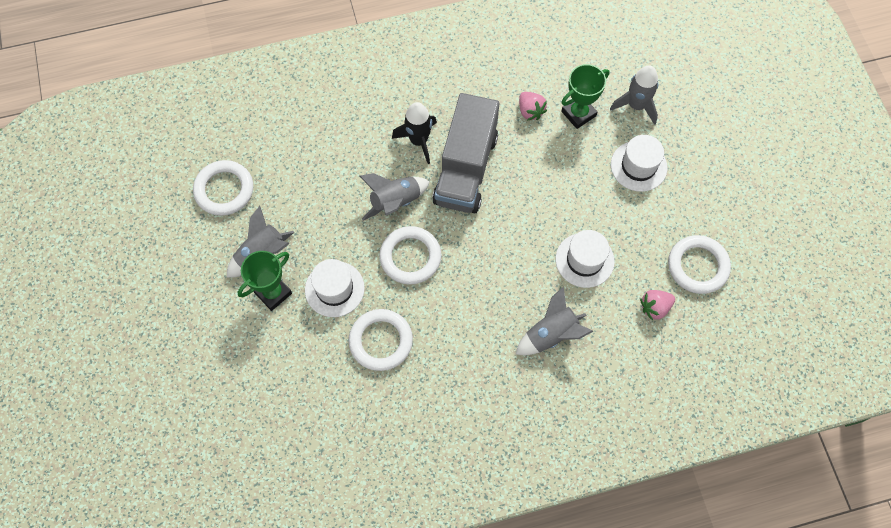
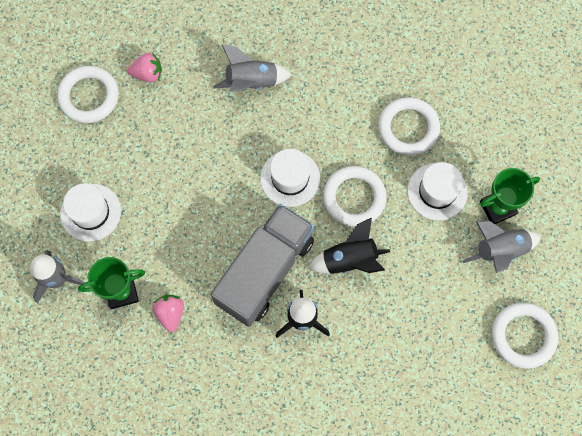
camera: 160 degrees left, 5 degrees up
(395, 202) = (349, 260): grey rocket -> black rocket
(584, 260) = (190, 138): white hat -> white hat (290, 178)

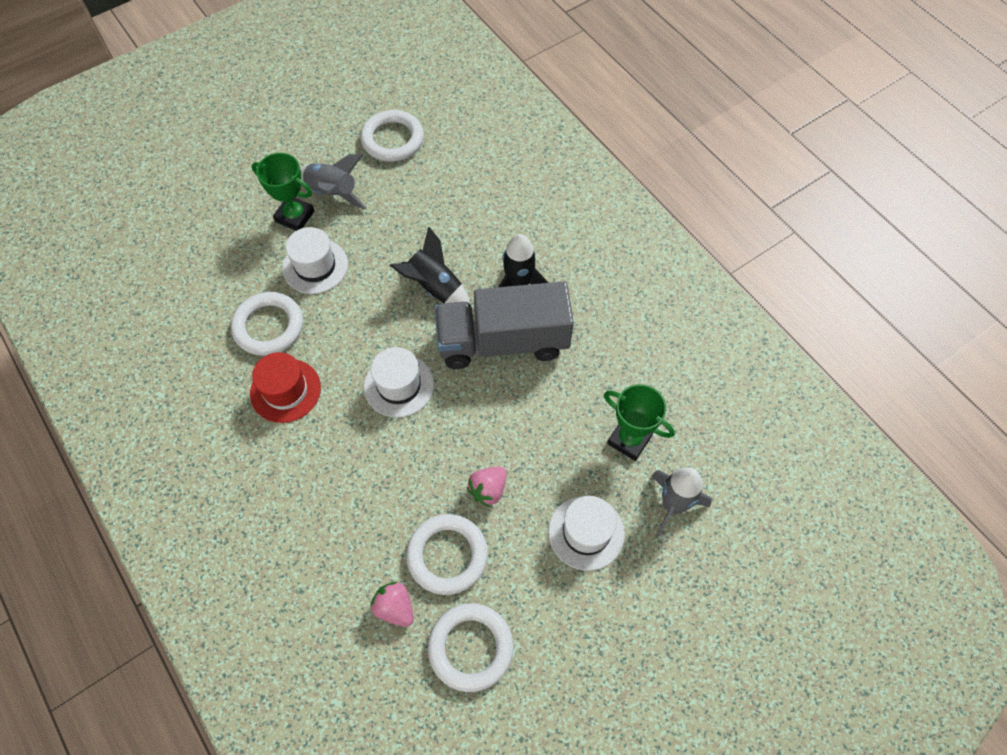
camera: 130 degrees left, 10 degrees down
(170, 313) = (608, 385): pink strawberry -> pink strawberry (488, 490)
(252, 82) = (324, 495): grey rocket -> none
(346, 107) = (285, 390): none -> red hat
(354, 198) = (374, 322): white ring -> white ring (447, 555)

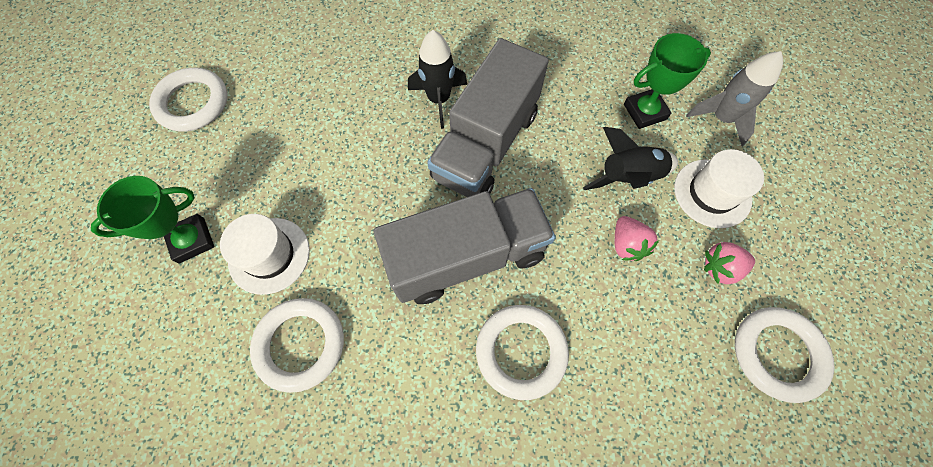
camera: 55 degrees left, 5 degrees up
(285, 390) = (391, 371): red hat -> none
(333, 193) = (200, 189): grey rocket -> none
(395, 607) = (703, 401): pink strawberry -> pink strawberry (720, 268)
(399, 385) = (466, 257): white hat -> grey truck
(435, 287) = (386, 164): black rocket -> black rocket (628, 177)
(447, 555) = (673, 319): white ring -> white ring (521, 351)

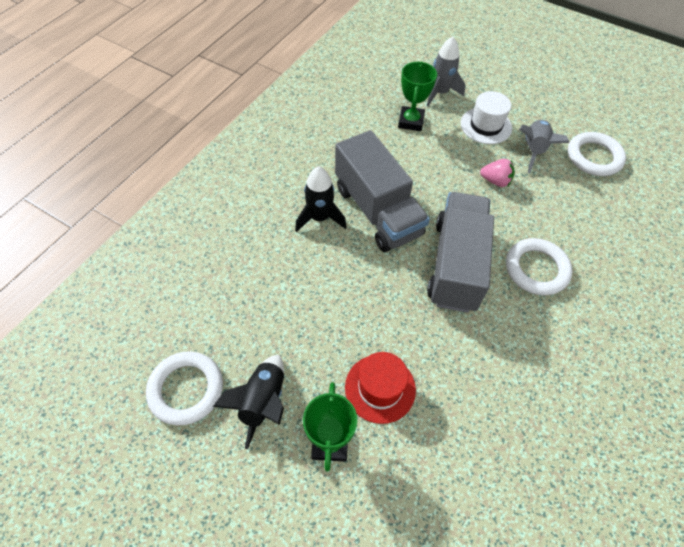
camera: 60 degrees left, 10 degrees down
(269, 255) = (380, 388): white hat -> red hat
(300, 344) = (466, 397): white ring -> none
(628, 177) = (451, 155): black rocket -> black rocket (263, 401)
(720, 268) = (533, 150): pink strawberry -> grey rocket

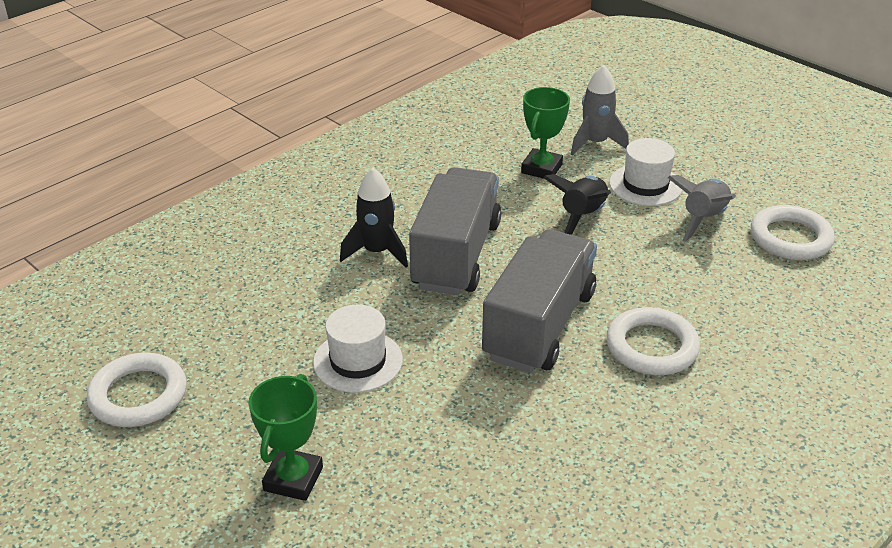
camera: 15 degrees right, 20 degrees down
(263, 401) = (227, 423): black rocket -> black rocket (582, 216)
(340, 322) = (358, 361): none -> white hat
(377, 211) = (456, 255): grey truck -> grey truck turned 150 degrees counterclockwise
(380, 388) = (382, 436): red hat -> none
(495, 181) = (633, 245): pink strawberry -> none

